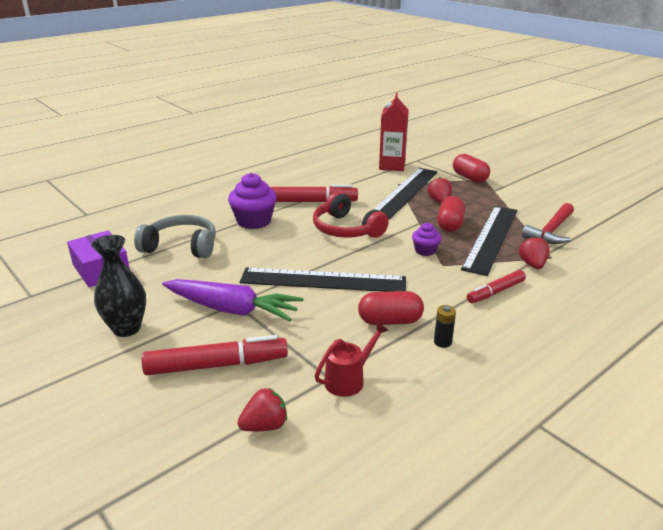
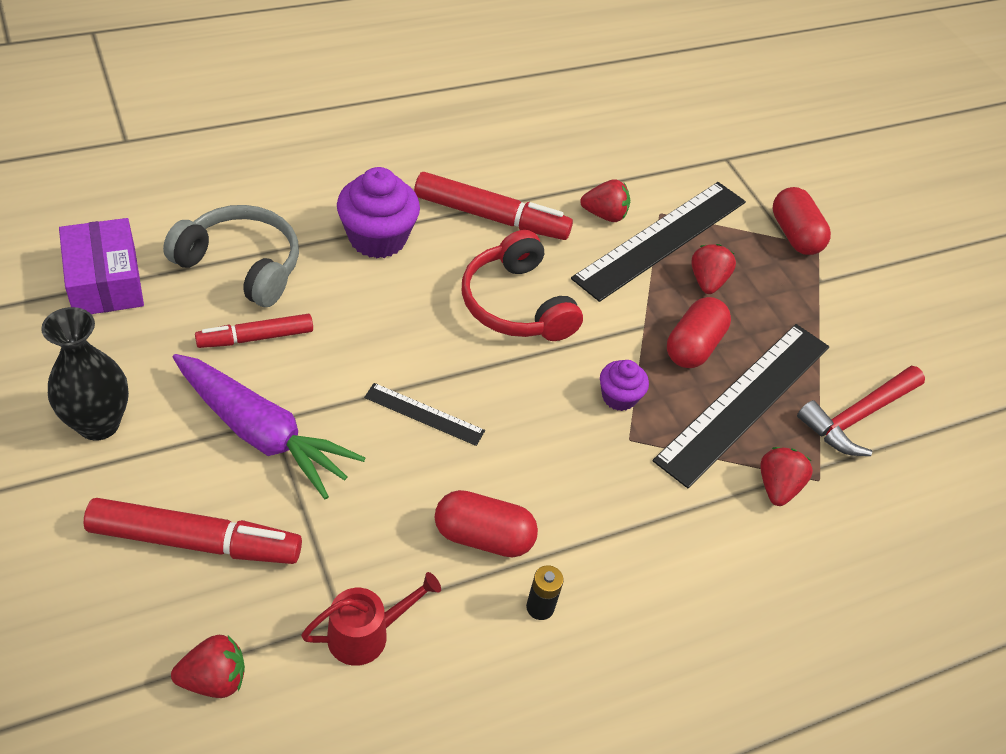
camera: 10 degrees right, 20 degrees up
(323, 280) = (424, 414): black ruler -> black ruler, size x0.47
(370, 190) = (604, 215): none -> red strawberry
(392, 166) = (674, 161): red carton -> none
(496, 292) = (681, 529): red marker -> red marker (256, 338)

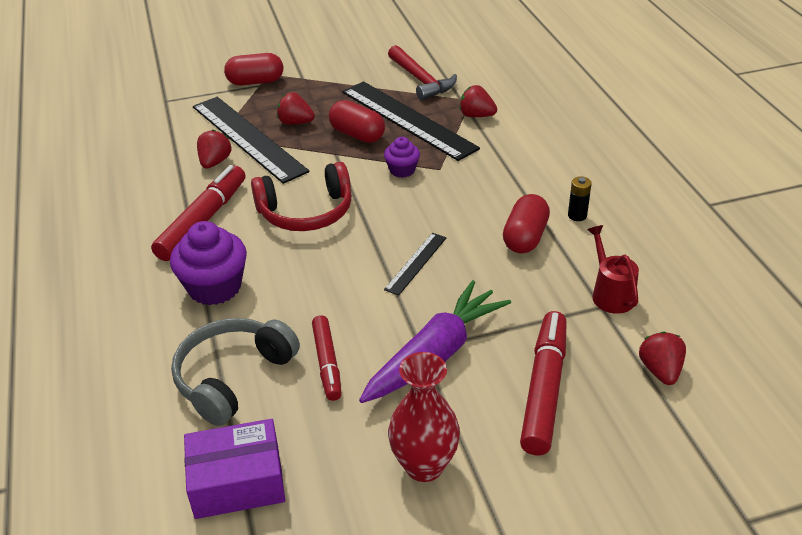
camera: 75 degrees left, 10 degrees down
(98, 424) = (424, 466): black vase -> red vase

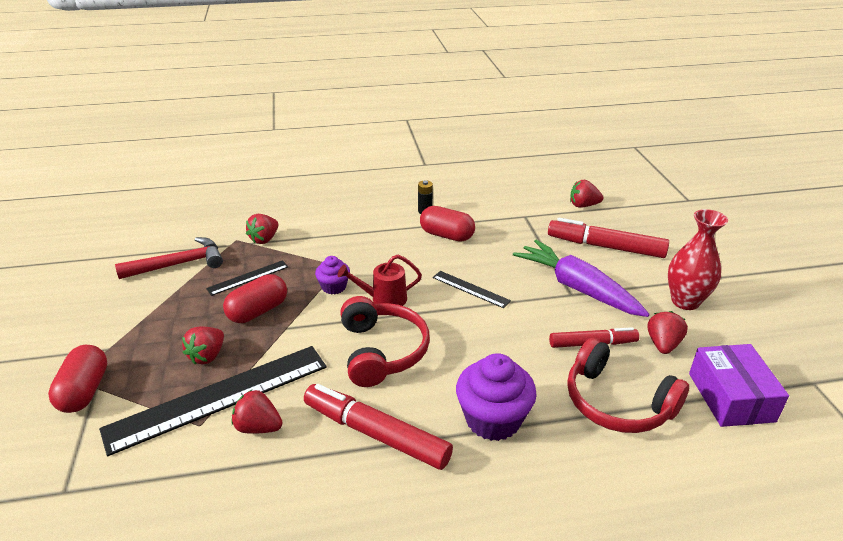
camera: 85 degrees left, 5 degrees down
(233, 377) = (617, 402): grey headphones -> red headphones
(330, 428) = (663, 344): none -> red strawberry
(408, 119) = (248, 277): black ruler -> black ruler, size x0.47
(610, 293) = (512, 211): red watering can -> red watering can (383, 299)

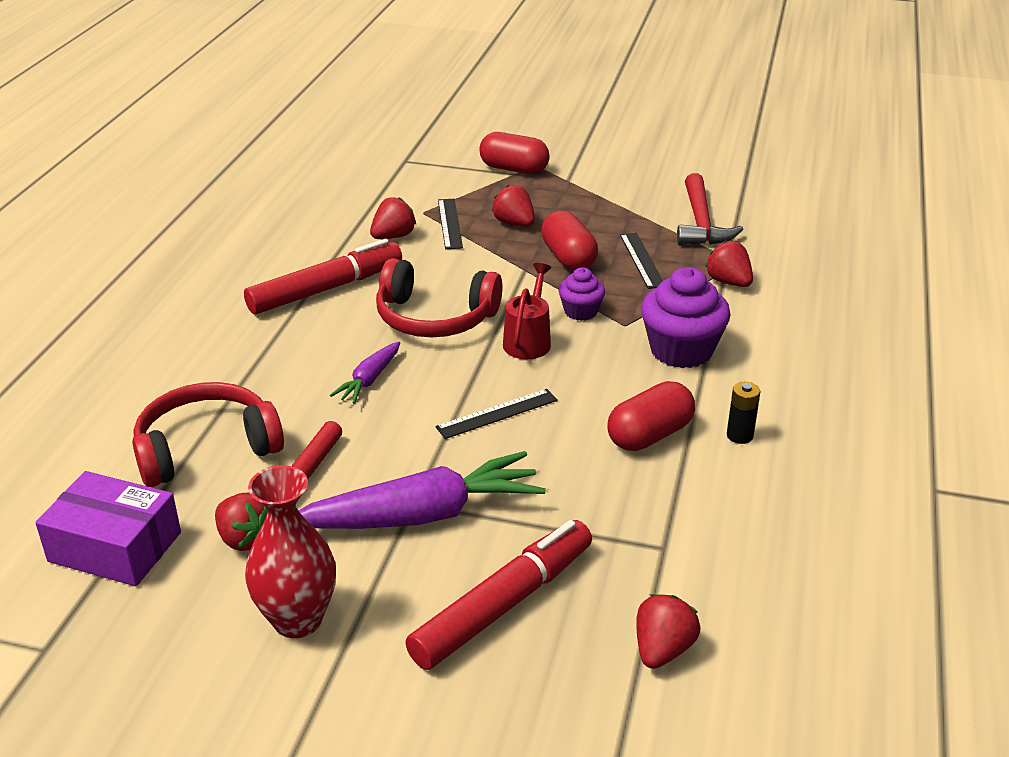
camera: 115 degrees right, 0 degrees up
(219, 397) = (450, 223): black ruler -> black ruler, size x0.47
(480, 354) = (369, 380): none -> purple carrot
(493, 419) = (274, 357): purple cupcake -> purple cupcake (681, 350)

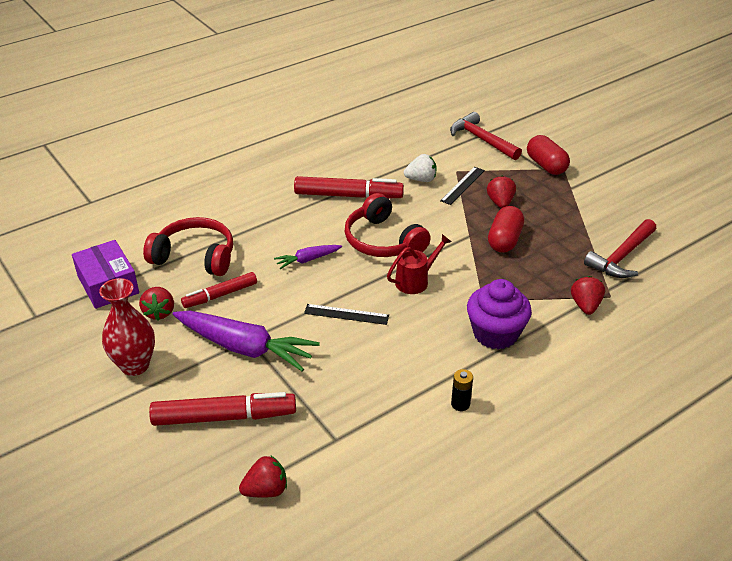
camera: 40 degrees right, 5 degrees up
(393, 236) = (421, 179): red strawberry -> white strawberry
(409, 170) = (482, 140): none -> red hammer
(580, 311) = (467, 278): purple cupcake -> none
(642, 260) = (548, 264): black ruler -> none
(649, 435) = (410, 373): red capsule -> none

